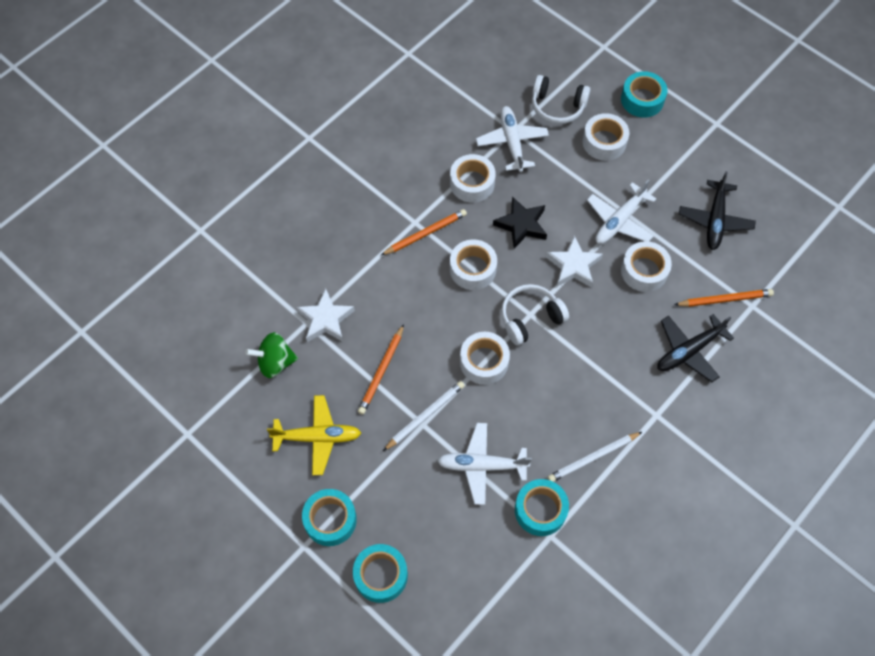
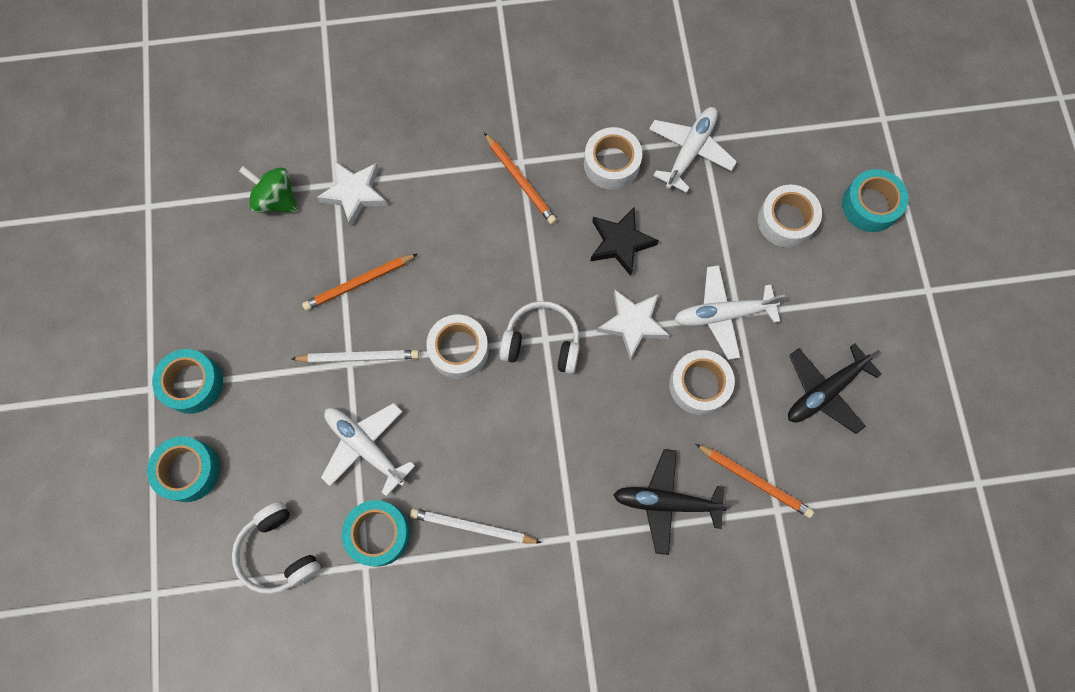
camera: 40 degrees right, 10 degrees up
(317, 437) = (249, 299): yellow plane -> none
(425, 233) = (520, 180): orange pencil -> orange pencil turned 45 degrees clockwise
(473, 269) = (532, 250): white tape -> none
(557, 106) = (772, 147): white headphones -> white headphones (278, 552)

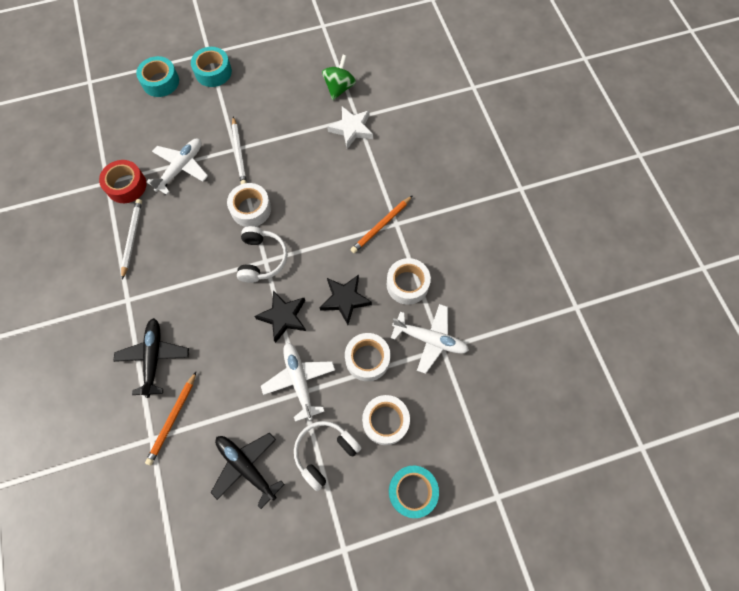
camera: 80 degrees right, 5 degrees down
(278, 552) = (114, 136): white headphones -> white headphones (325, 453)
(359, 283) = (289, 143): orange pencil -> none
(378, 534) = (126, 186): turquoise tape -> red tape
(633, 324) = (283, 317): white star -> black star
(699, 385) = (242, 370): white tape -> white tape (367, 359)

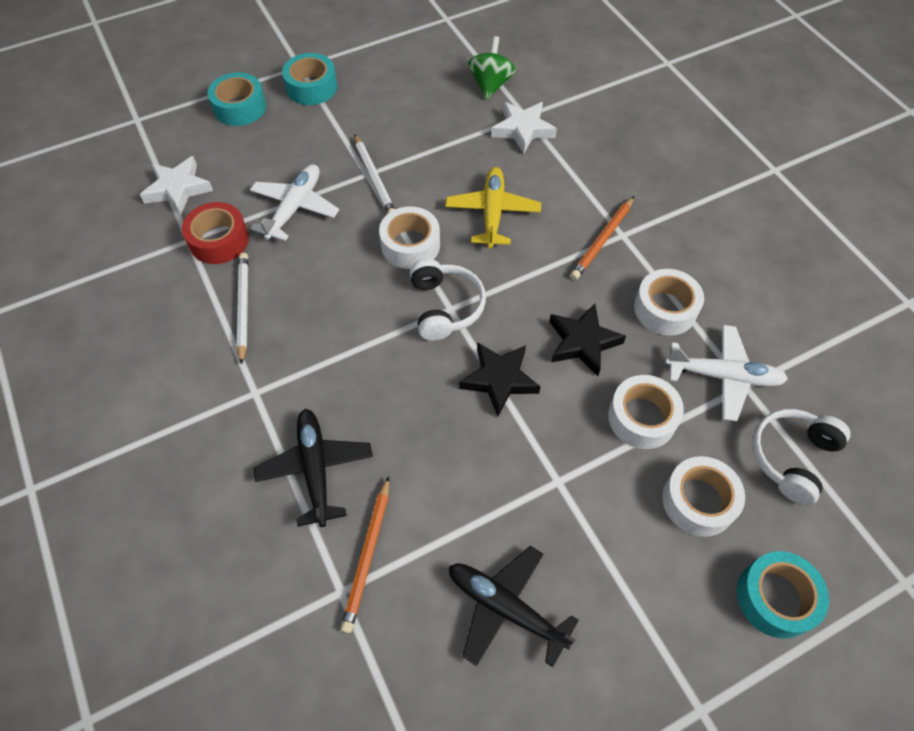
camera: 10 degrees left, 10 degrees down
(107, 141) = (178, 189): none -> white star
(299, 381) = (550, 465): white plane -> none
(312, 192) = (492, 212): none -> yellow plane
(325, 453) = (622, 564): white headphones -> white headphones (791, 457)

